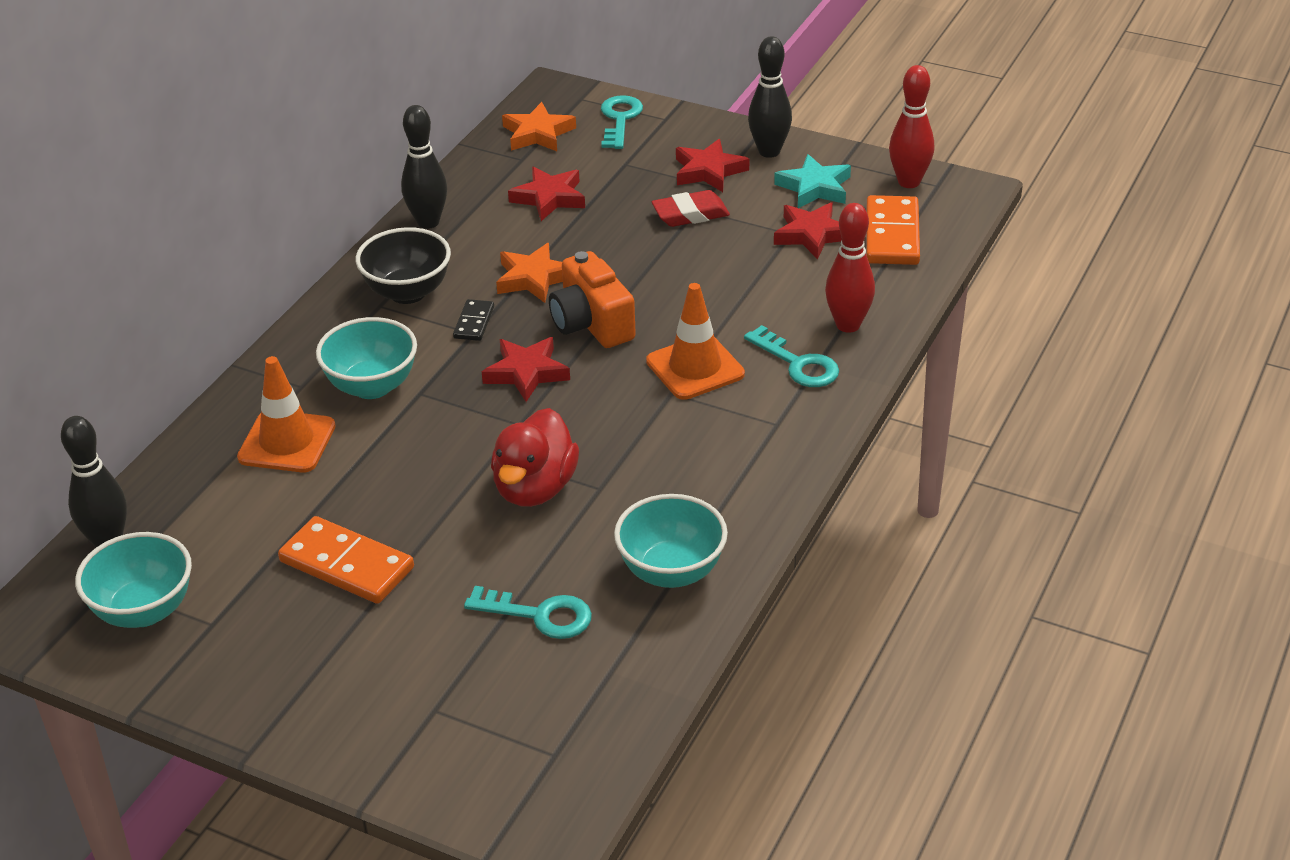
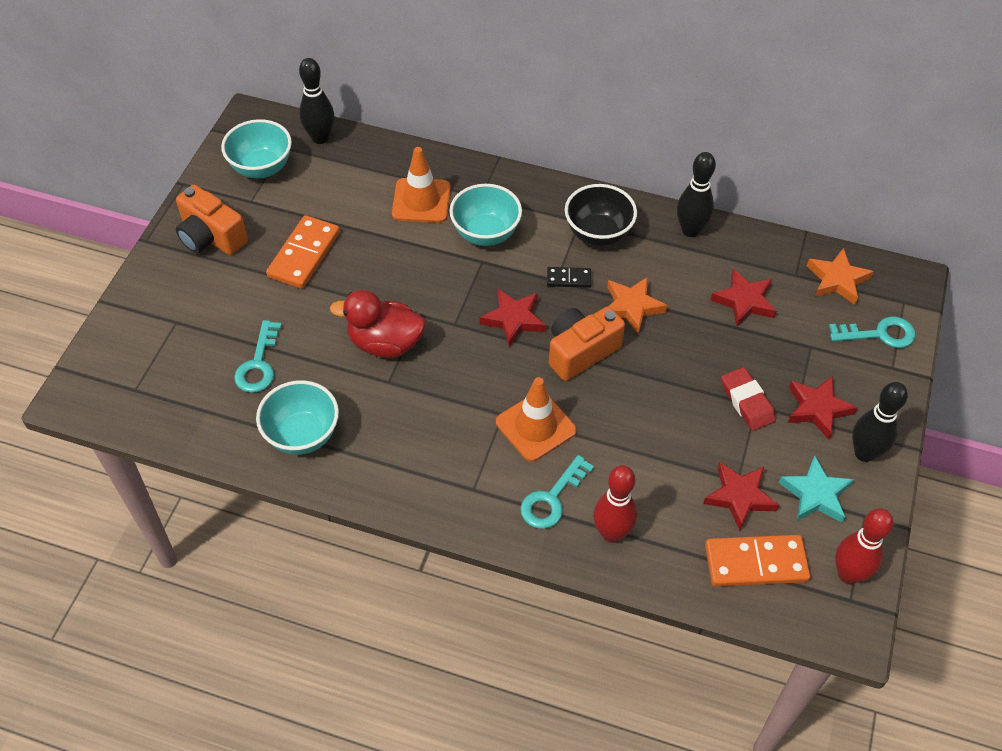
camera: 80 degrees right, 15 degrees up
(271, 670) = (211, 237): none -> orange camera

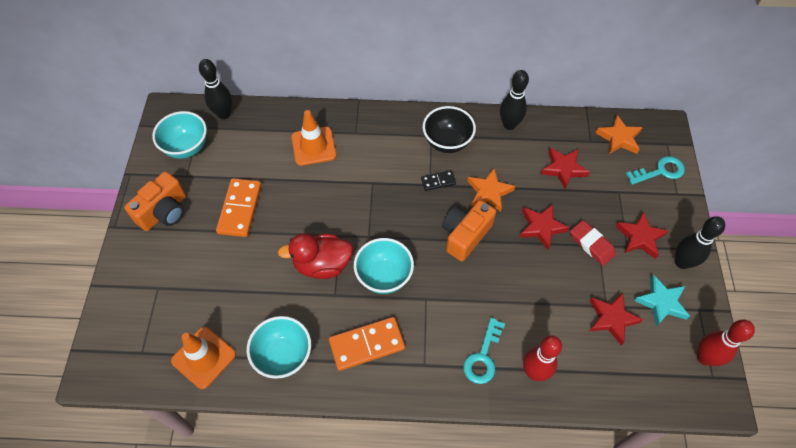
camera: 15 degrees left, 5 degrees up
(211, 237) = (164, 212): orange camera -> orange camera turned 75 degrees counterclockwise
(259, 364) = (232, 306): turquoise key -> none
(485, 234) = (368, 161): turquoise bowl -> turquoise bowl (384, 276)
(513, 319) = (409, 222): red star -> red star (541, 227)
(535, 426) = (453, 302): orange traffic cone -> orange traffic cone (203, 357)
(755, 563) = (640, 367): orange domino -> orange domino (367, 344)

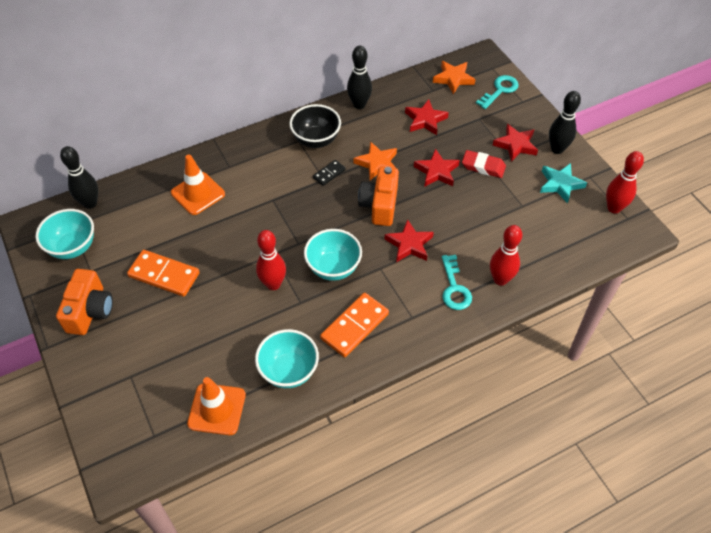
camera: 30 degrees left, 5 degrees down
(240, 209) = (164, 275): orange domino -> orange domino turned 45 degrees counterclockwise
(322, 265) = (273, 284): red duck -> red bowling pin
(612, 319) = (532, 213): red star -> red star (409, 244)

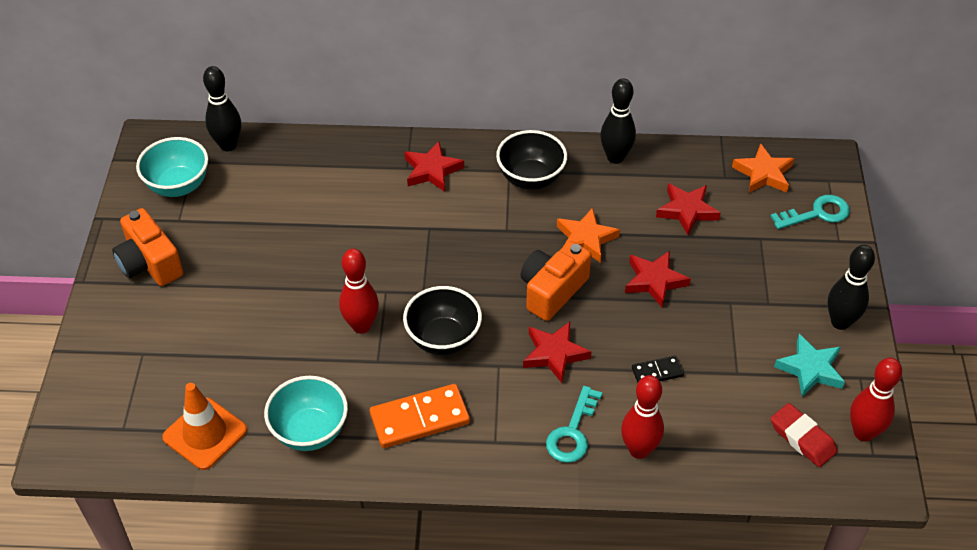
camera: 30 degrees right, 5 degrees down
(90, 311) = (150, 263): orange camera -> orange camera turned 105 degrees clockwise
(164, 275) = (251, 260): orange domino -> none
(198, 193) = (350, 184): orange traffic cone -> none
(329, 174) = (517, 226): black domino -> black domino (657, 372)
(333, 268) = (443, 339): turquoise bowl -> black bowl
(483, 166) = (720, 301): red eraser -> red eraser (802, 438)
(515, 145) = (785, 292): red star -> red star (432, 170)

